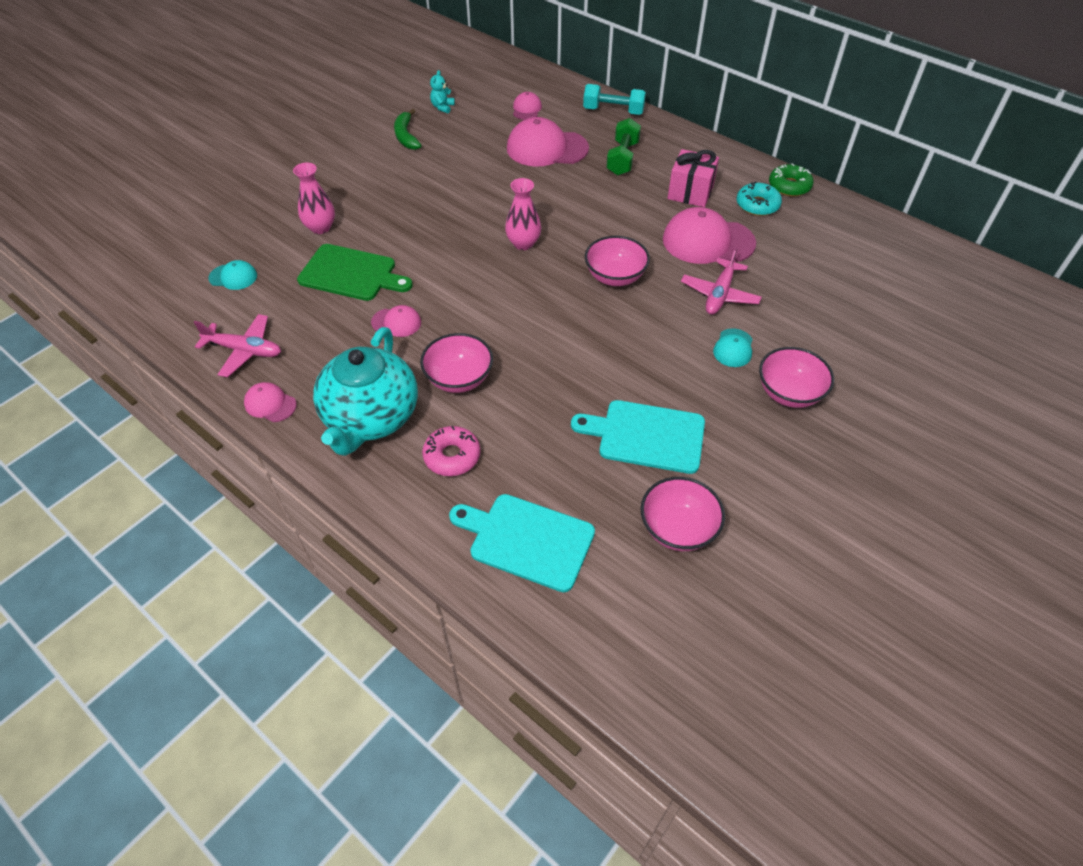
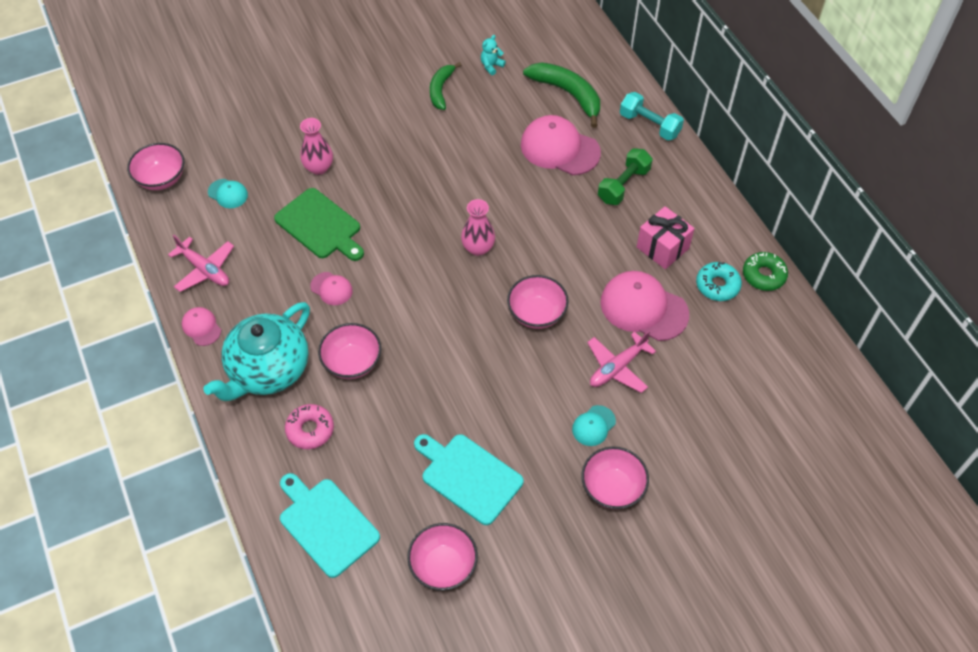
camera: 25 degrees right, 5 degrees up
(149, 286) = (161, 179): none -> pink bowl
(526, 109) = (568, 94): pink cap -> green banana

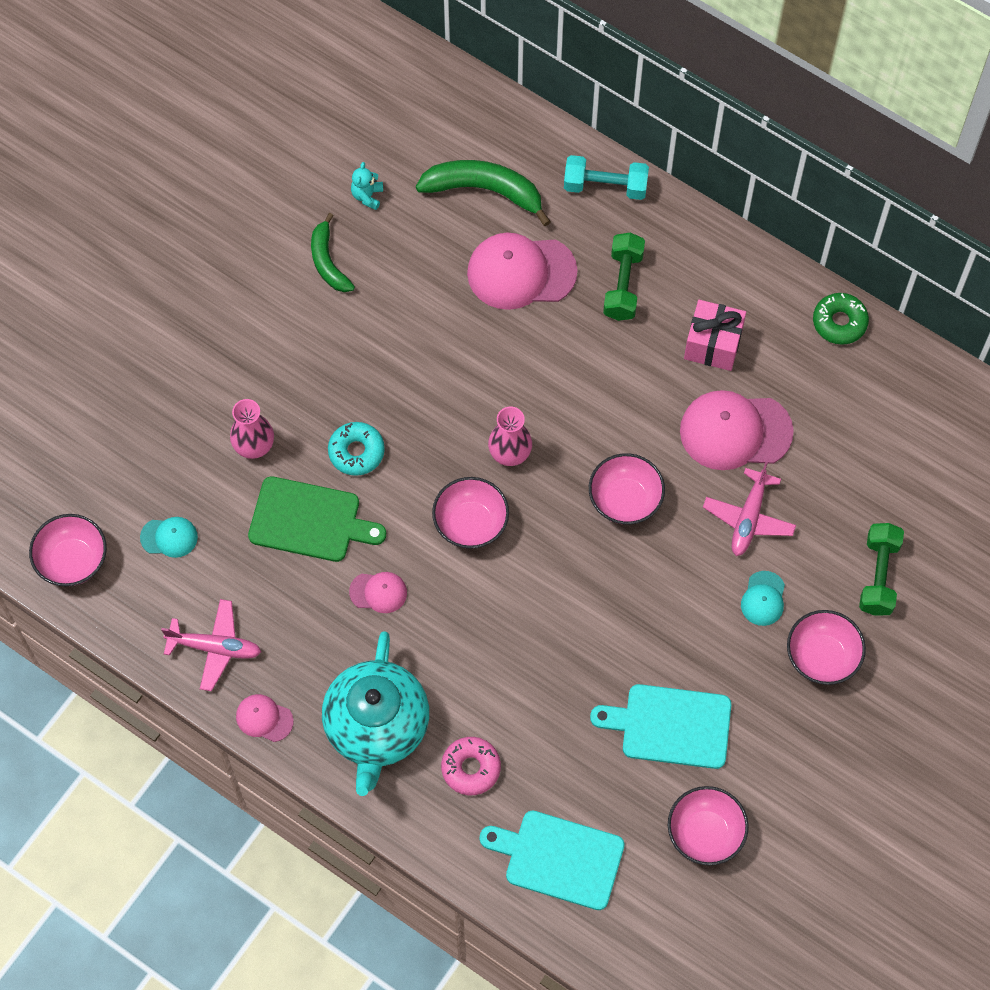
camera: 30 degrees left, 10 degrees up
(352, 362) = (462, 667): pink bowl -> pink bowl (471, 523)
(691, 454) = (878, 575): none -> green dumbbell
(717, 285) = (797, 361): turquoise donut -> turquoise donut (356, 452)

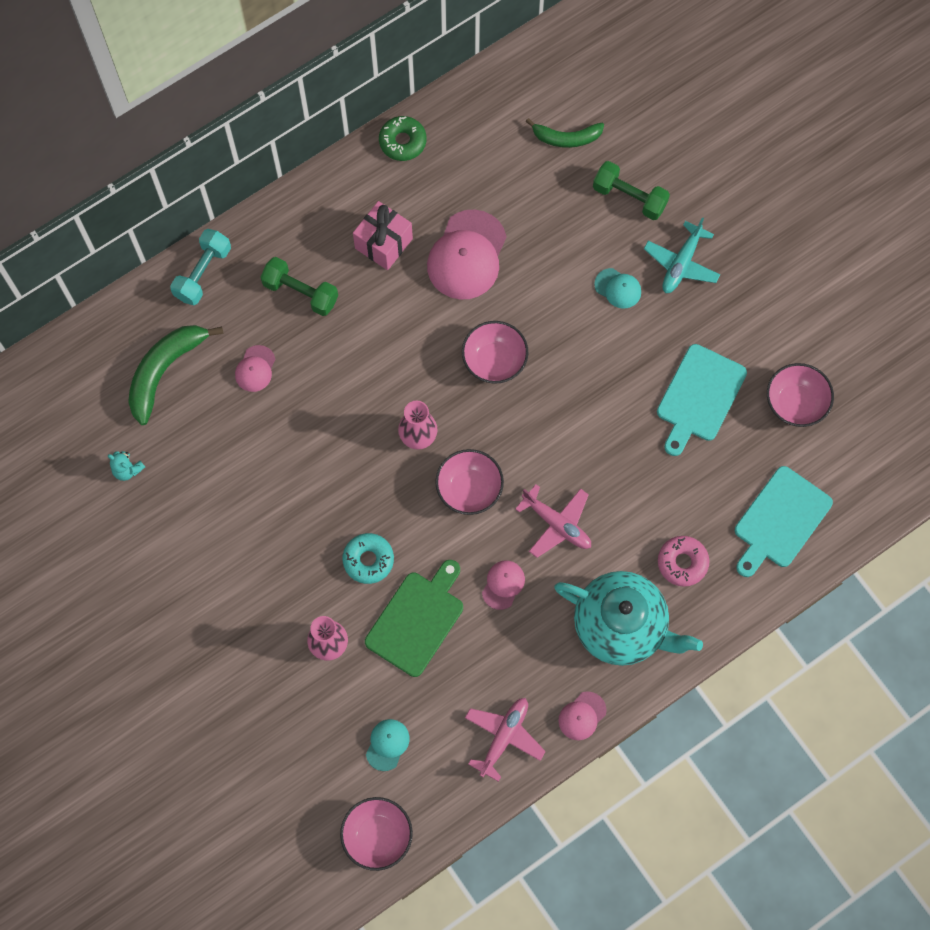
camera: 70 degrees left, 5 degrees up
(328, 261) = (177, 524): green banana -> green banana (566, 138)
(521, 272) = (255, 369): pink cap -> pink cap, size x0.50
(748, 518) = (546, 273): pink plane -> pink plane (557, 524)
(822, 657) = (681, 264): pink bowl -> turquoise plane

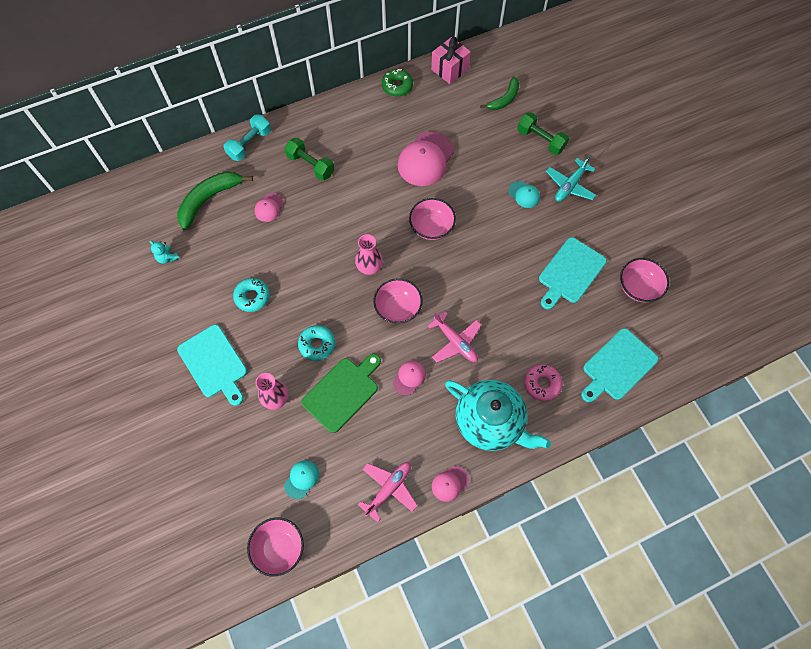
camera: 10 degrees right, 5 degrees down
(233, 610) = (214, 363): none -> turquoise cutting board
(263, 507) = (252, 297): none -> turquoise donut
(383, 243) = (372, 144): pink gift -> pink gift (449, 69)
(566, 138) = (504, 99): green banana -> green banana turned 60 degrees counterclockwise

